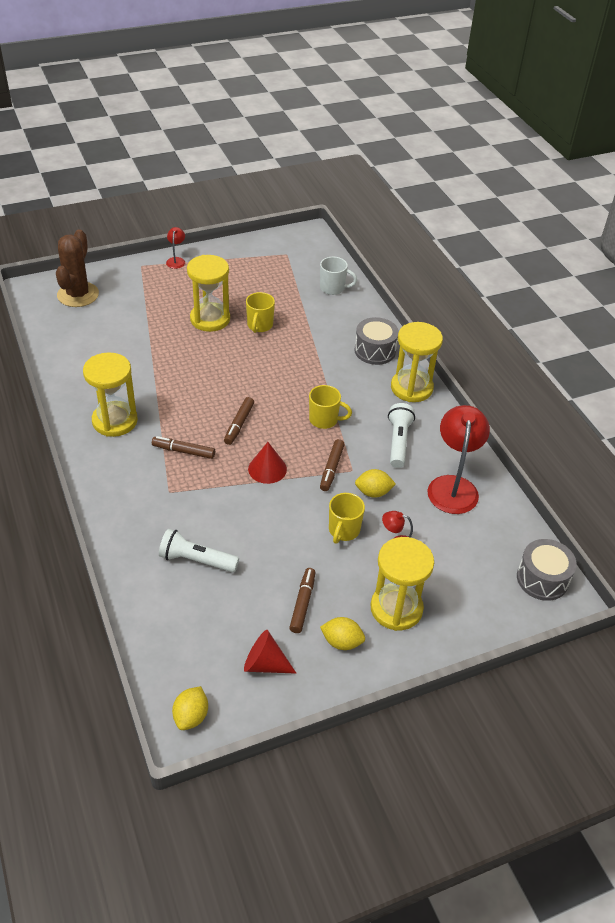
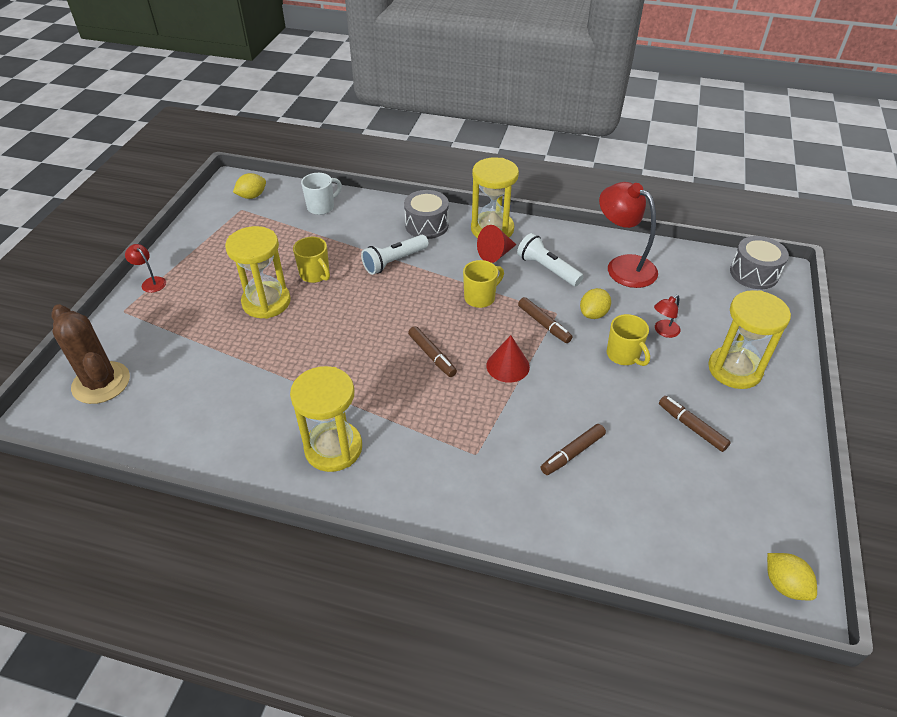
camera: 50 degrees left, 0 degrees up
(183, 451) = (430, 414): brown marker -> brown marker (572, 453)
(196, 560) = (585, 478): white flashlight -> white flashlight (394, 261)
(265, 664) = (748, 492): red cone -> red cone (495, 254)
(342, 642) = (752, 424): yellow lemon -> yellow lemon (252, 196)

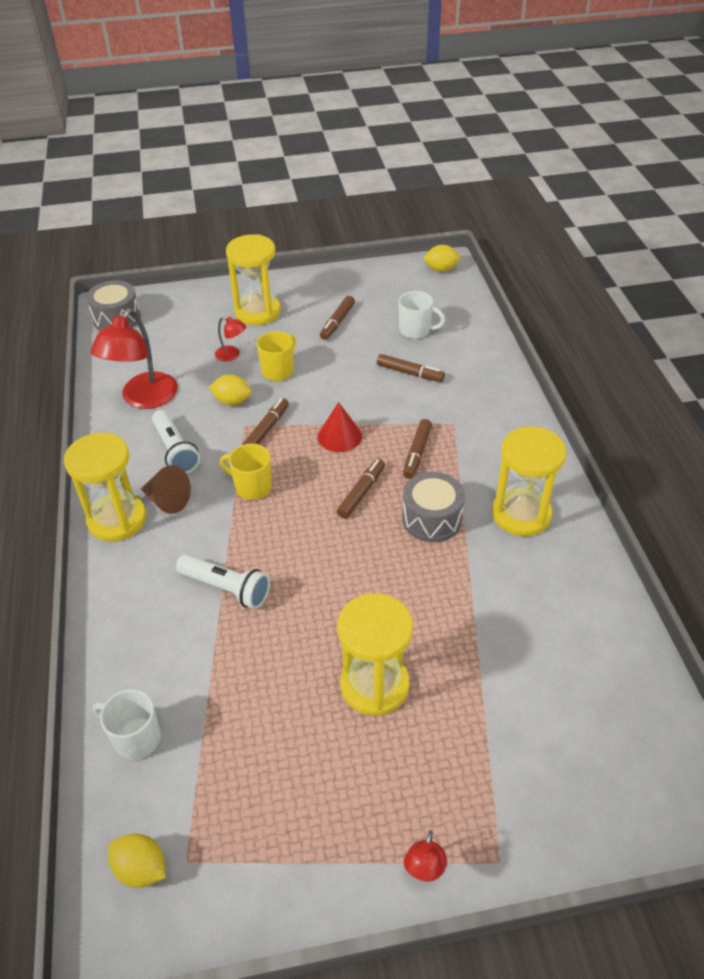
camera: 115 degrees left, 0 degrees up
(101, 383) = (616, 781): brown cactus -> none
(315, 274) = (294, 660): yellow mug -> none
(426, 225) = (134, 587): grey drum -> grey drum (432, 519)
(454, 409) = (417, 453): none -> brown marker
(495, 254) = (167, 500): red cone -> brown cone
(547, 269) = (175, 451): white flashlight -> white flashlight turned 45 degrees counterclockwise
(648, 492) = (416, 330): none -> white mug
(784, 585) = (441, 269): yellow lemon -> yellow lemon turned 60 degrees clockwise

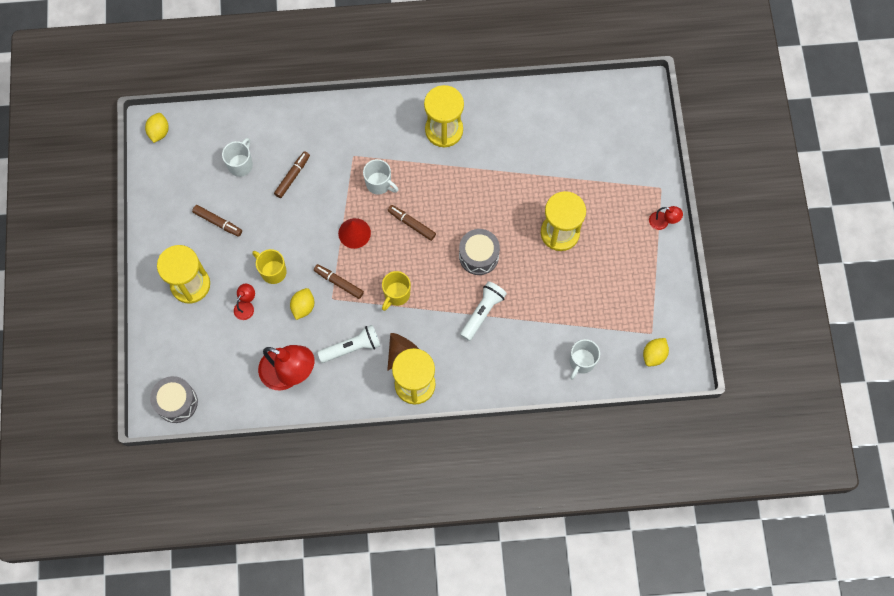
camera: 85 degrees left, 25 degrees up
(417, 453) = (379, 184): brown marker -> white mug
(432, 519) = (441, 184): grey drum -> grey drum (478, 256)

